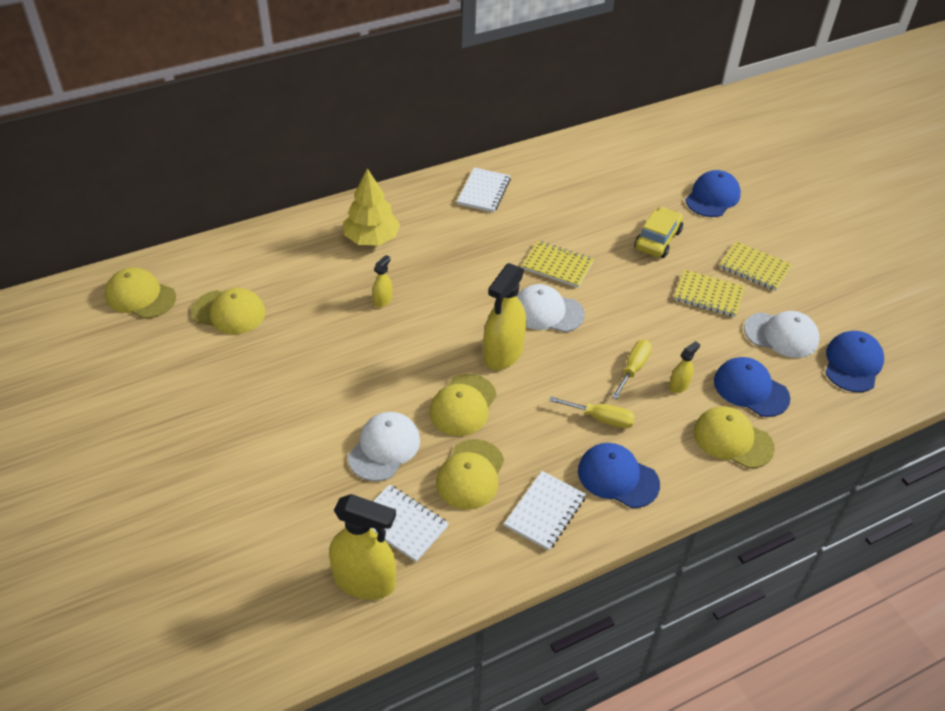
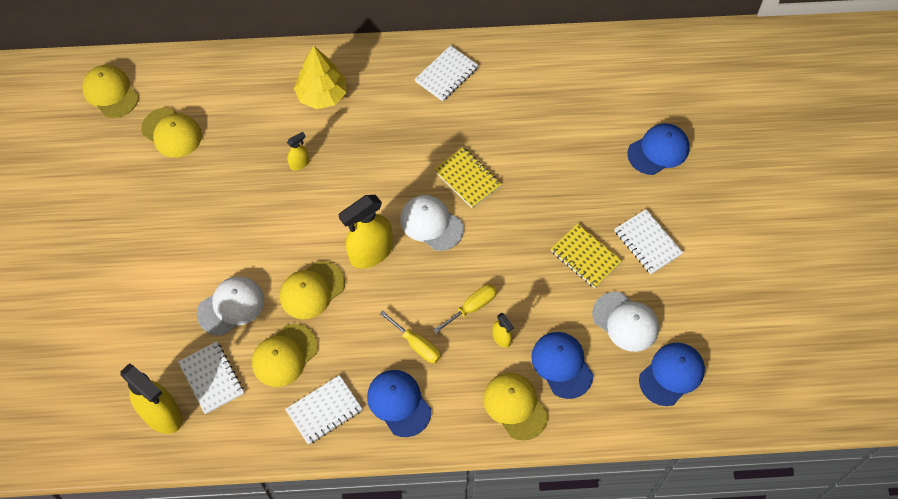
camera: 25 degrees right, 15 degrees up
(657, 240) = (575, 181): yellow car -> none
(679, 385) = (501, 338): yellow spray bottle -> yellow spray bottle turned 75 degrees clockwise
(754, 268) = (647, 243): yellow notebook -> white notebook

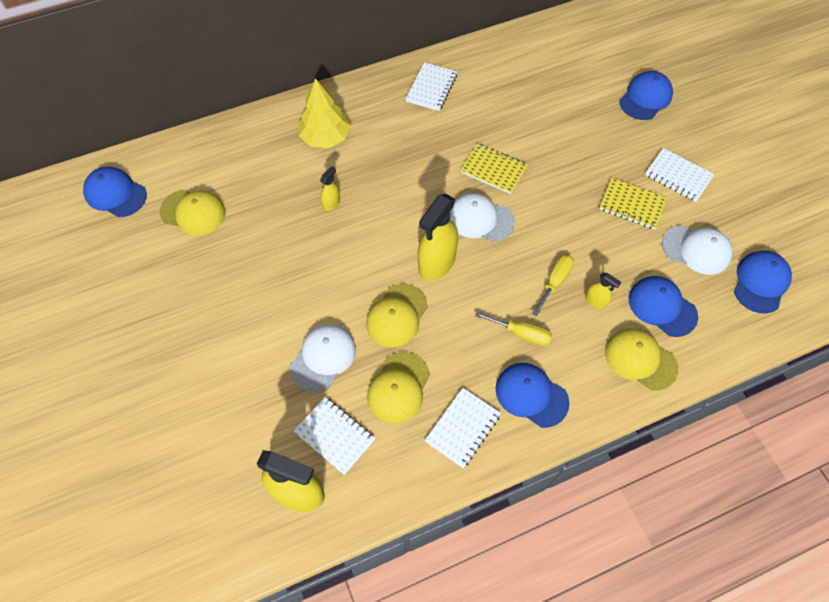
camera: 20 degrees left, 0 degrees up
(110, 93) = (115, 194): yellow cap -> blue cap

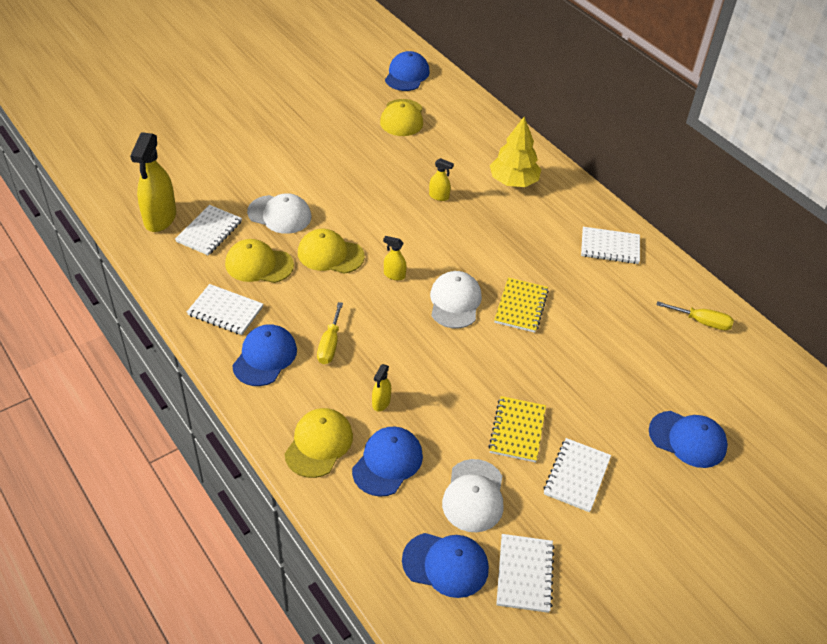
camera: 75 degrees right, 15 degrees down
(436, 262) = (394, 275): yellow spray bottle -> yellow spray bottle, size x0.47
(555, 282) = (396, 367): yellow screwdriver -> yellow screwdriver (702, 322)
(767, 231) = (524, 574): none -> white notebook

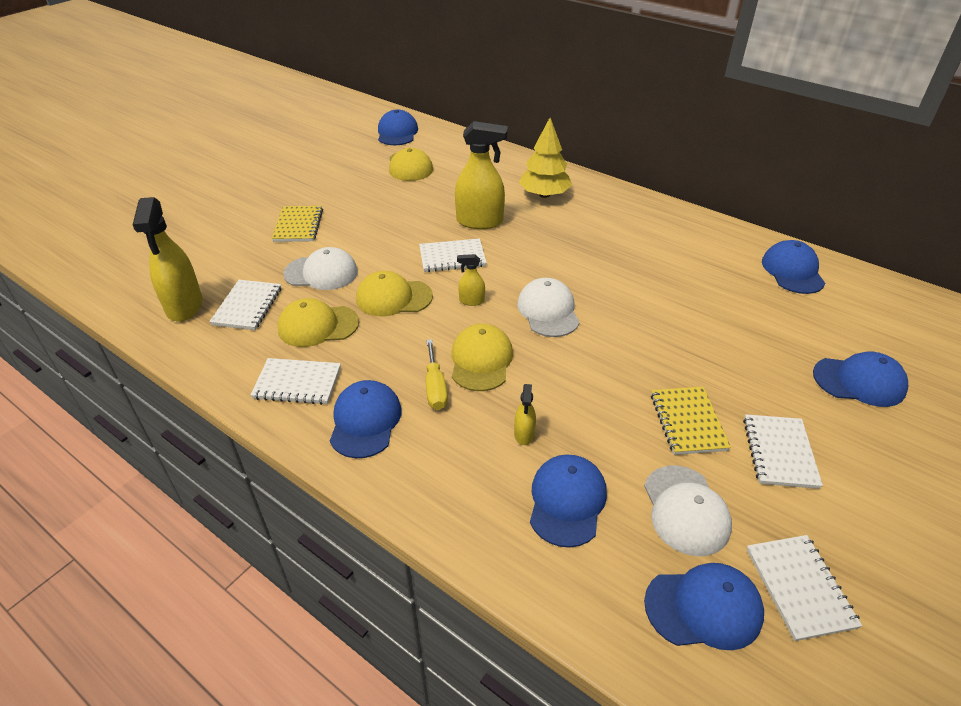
camera: 15 degrees left, 5 degrees down
(319, 444) = (475, 504): yellow cap -> yellow cap (481, 360)
(439, 196) = (480, 221): yellow spray bottle -> yellow spray bottle, size x2.12
(521, 306) = (616, 299): yellow notebook -> yellow notebook (298, 225)
(610, 247) = (666, 228): white notebook -> white notebook (452, 257)
(702, 322) = (792, 271): yellow screwdriver -> blue cap

